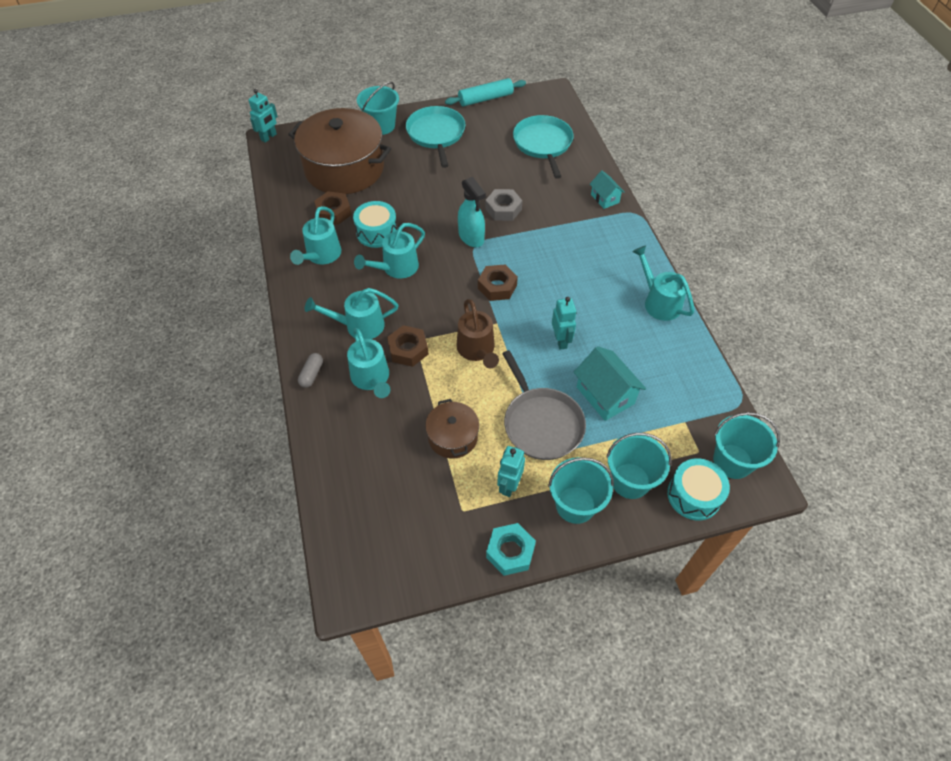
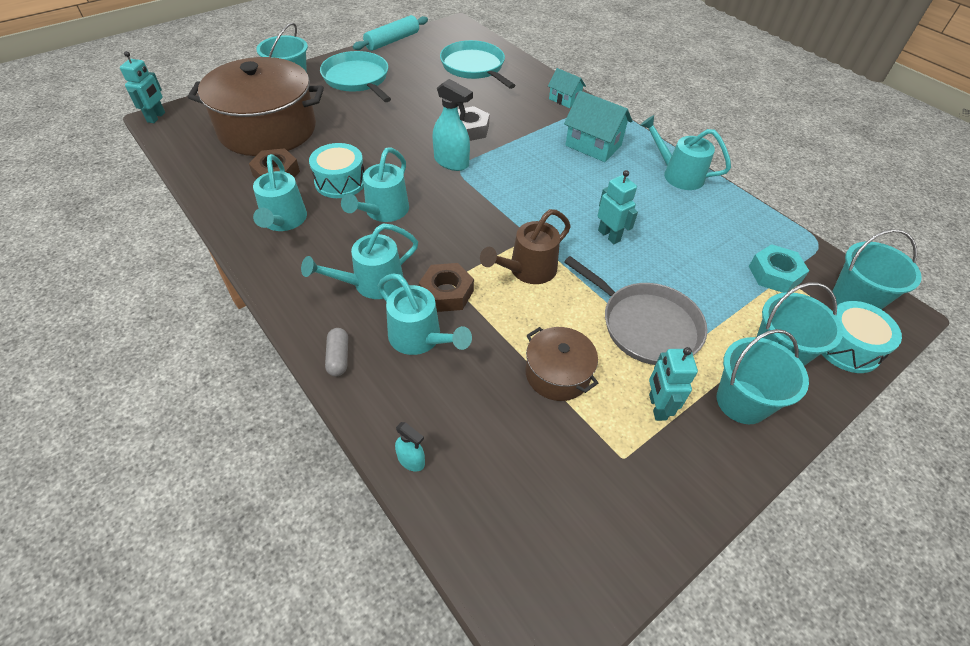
camera: 25 degrees left, 5 degrees down
(324, 460) = (411, 460): none -> turquoise spray bottle
(477, 350) = (527, 270): brown watering can -> brown watering can turned 90 degrees clockwise
(497, 286) = (508, 201): brown nut -> none
(510, 552) = (710, 487): turquoise nut -> turquoise nut (774, 274)
(605, 395) = (690, 275): turquoise house -> turquoise house (593, 145)

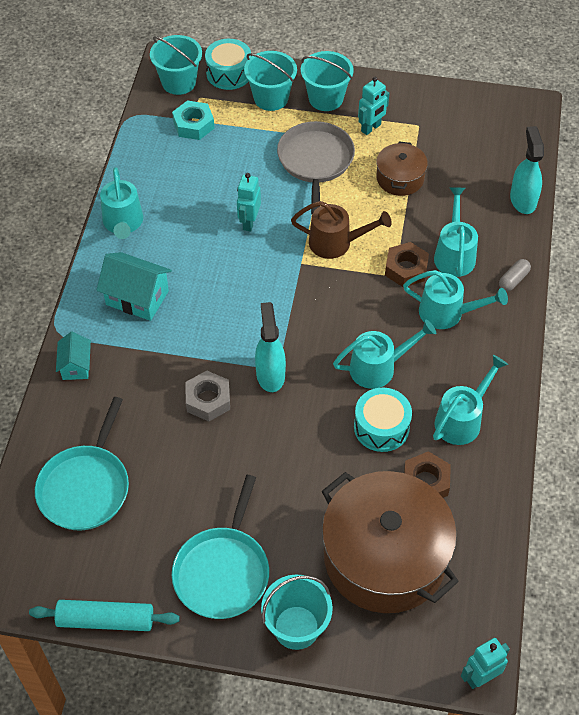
camera: 130 degrees left, 5 degrees up
(411, 460) = (523, 200): turquoise spray bottle -> turquoise spray bottle, size x1.90
(593, 145) = (137, 298): turquoise house -> turquoise house turned 60 degrees counterclockwise

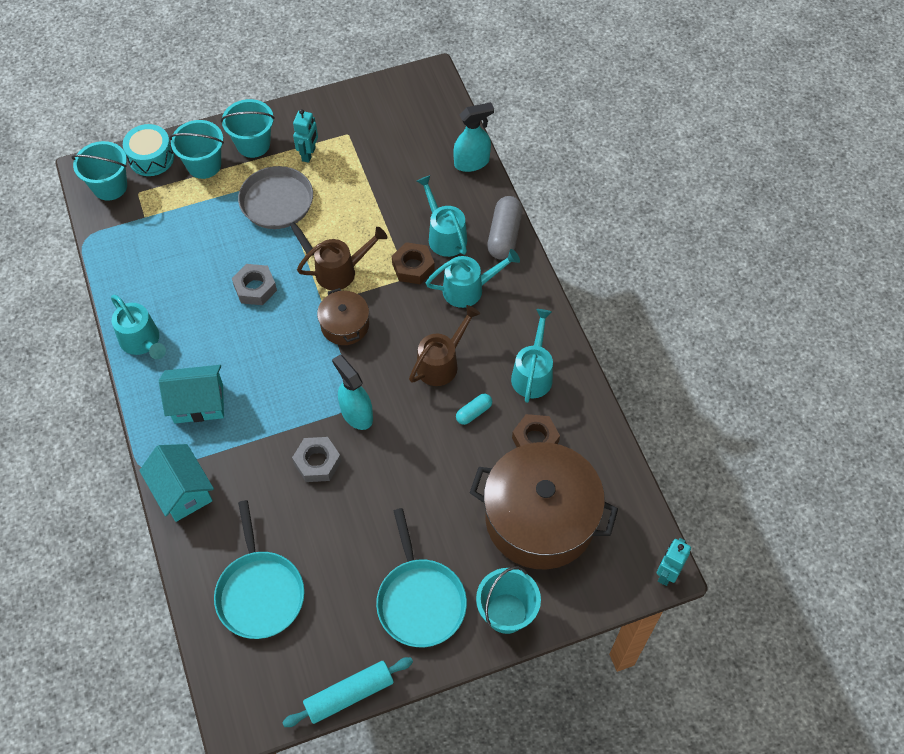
camera: 30 degrees left, 5 degrees up
(76, 366) = (182, 491): turquoise house -> turquoise house, size x1.64
(193, 125) = (149, 221): turquoise nut -> none
(249, 222) = (255, 288): turquoise robot -> grey nut
(379, 367) = (442, 362): turquoise watering can -> brown watering can
(381, 427) = (474, 412): turquoise drum -> turquoise capsule
(400, 178) = (360, 189): brown pot -> brown pot (345, 325)
(513, 280) = (504, 235): grey capsule -> grey capsule, size x1.83
(523, 200) = (472, 162): turquoise spray bottle -> turquoise spray bottle turned 105 degrees clockwise

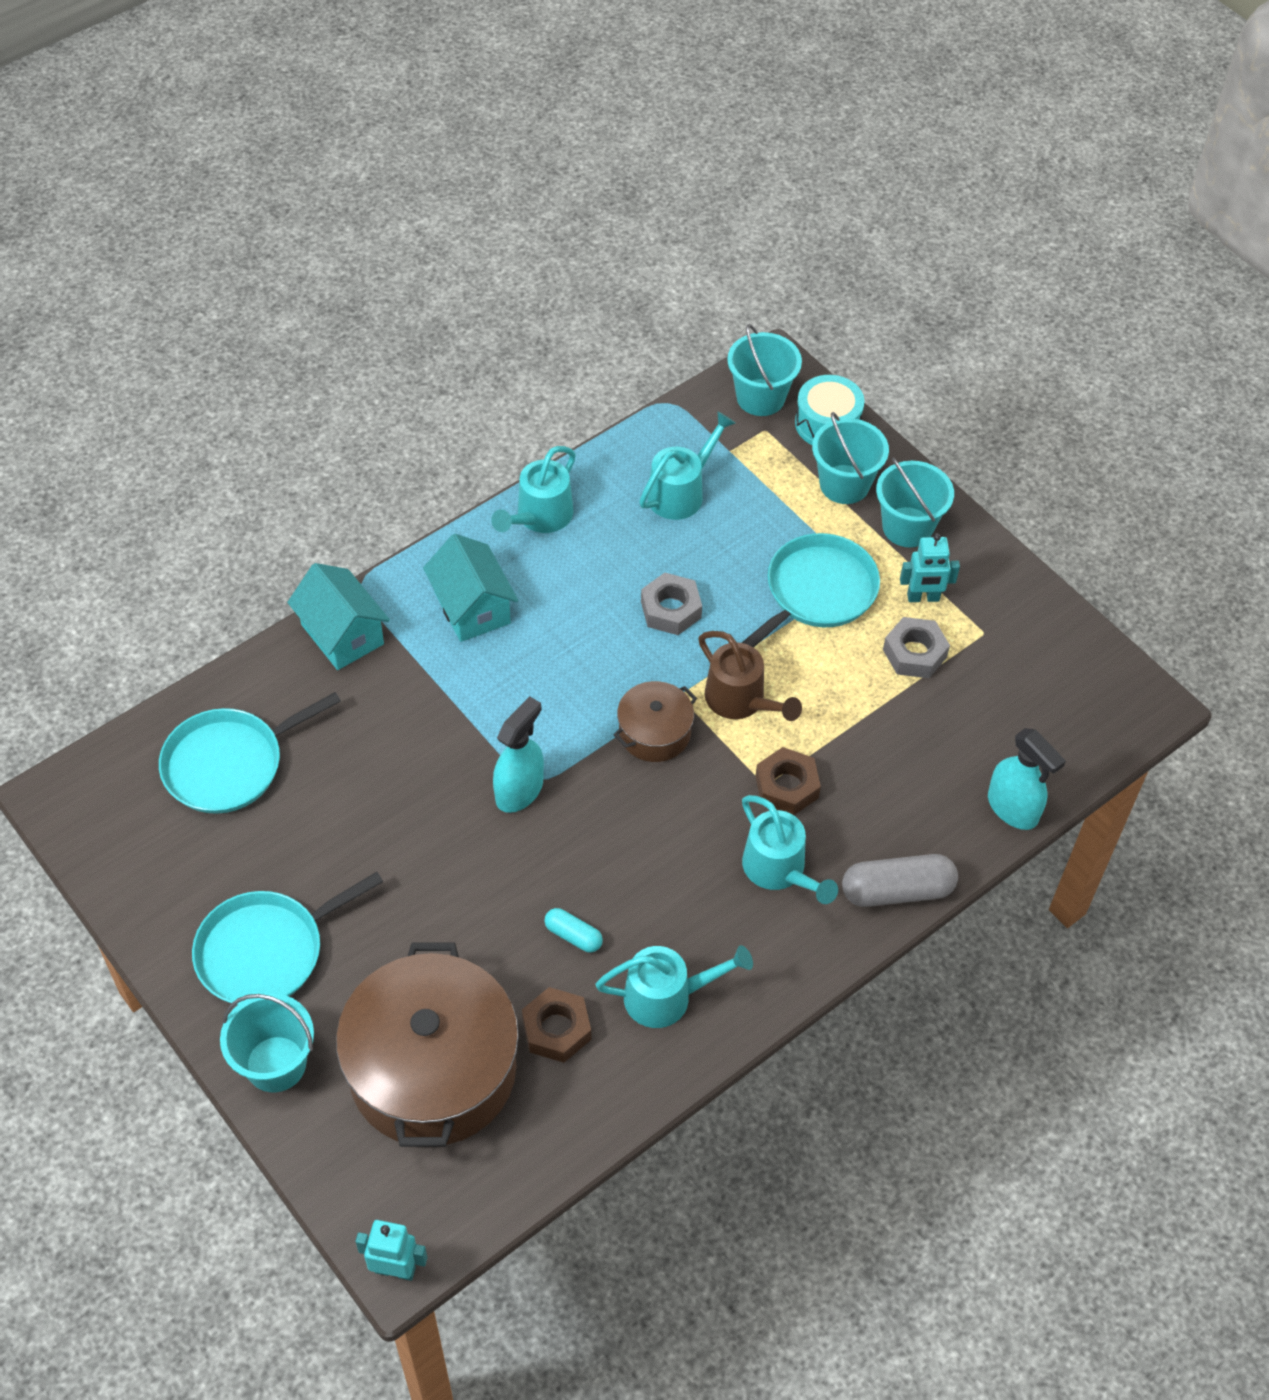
camera: 70 degrees right, 5 degrees down
(182, 491) = (342, 634): turquoise house -> turquoise house turned 75 degrees counterclockwise
(279, 206) = (817, 592): grey pan -> turquoise pan
(317, 462) = (431, 768): grey nut -> grey nut (914, 653)
(349, 694) = (118, 907): turquoise rolling pin -> none
(442, 362) = (640, 871): brown watering can -> none
(444, 235) = (861, 810): turquoise watering can -> turquoise watering can (681, 491)

